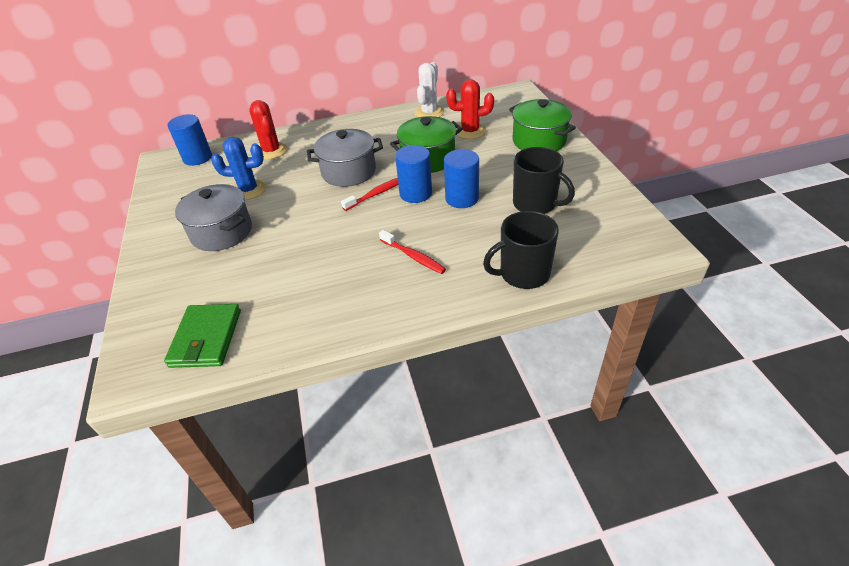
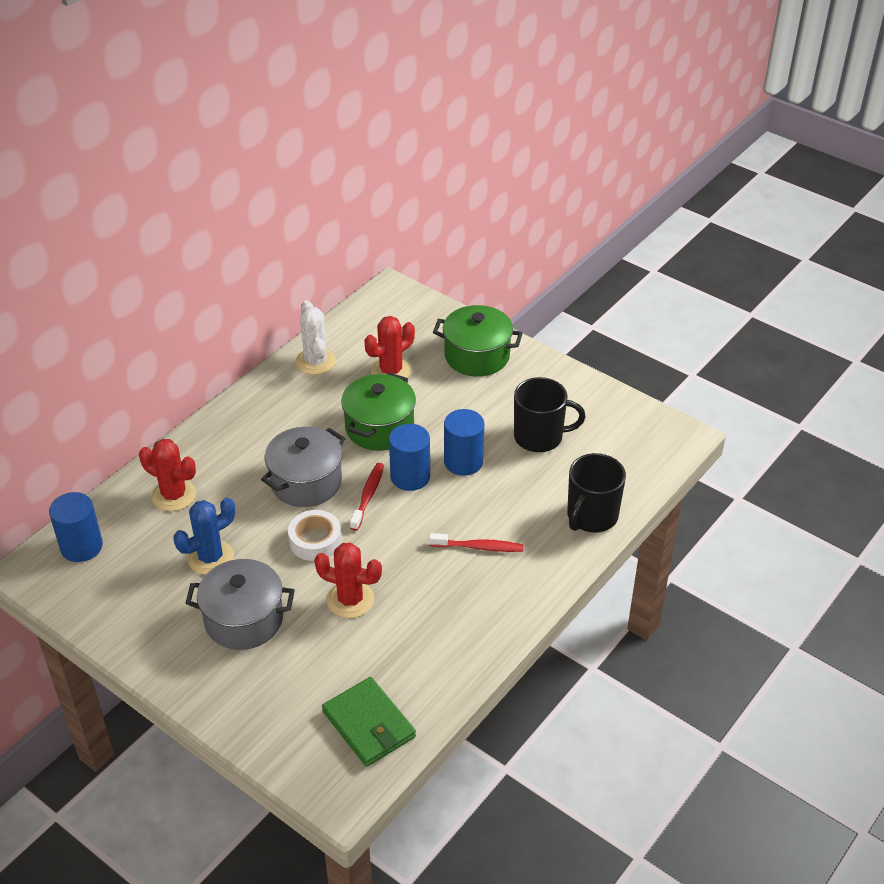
camera: 40 degrees left, 0 degrees up
(293, 250) = (350, 600): none -> red cactus
(315, 206) = (315, 541): none -> white tape

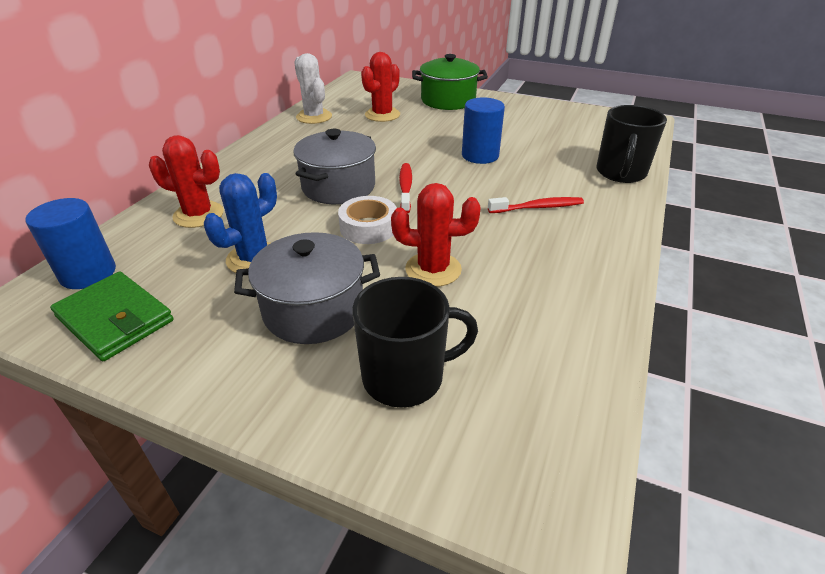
camera: 15 degrees left, 5 degrees down
(369, 724) = (533, 398): green wallet -> green wallet (115, 319)
(379, 427) = (391, 145): green pot -> none
(410, 477) = (438, 170): blue cylinder -> none
(540, 437) = (533, 134): black mug -> black mug (405, 377)

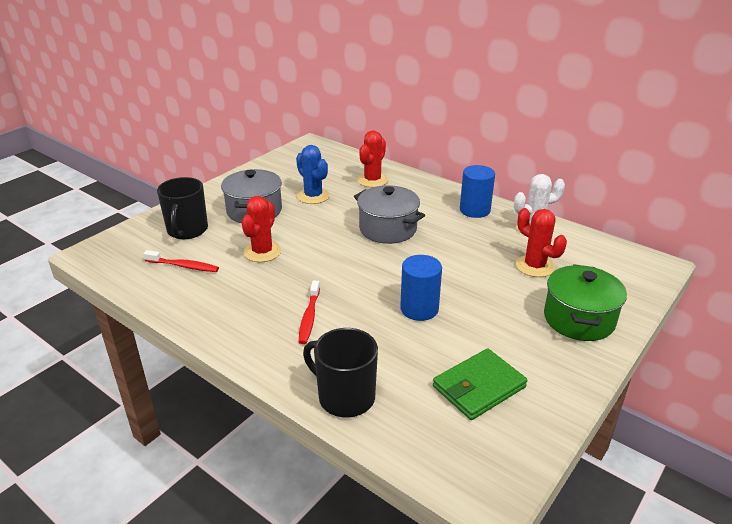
camera: 105 degrees right, 5 degrees down
(88, 273) = (327, 156): blue cylinder -> blue cylinder (475, 210)
(115, 319) = (285, 164): green wallet -> green wallet (479, 387)
(368, 227) = (325, 235): white tape -> none
(405, 188) = (373, 257): red toothbrush -> red toothbrush (184, 266)

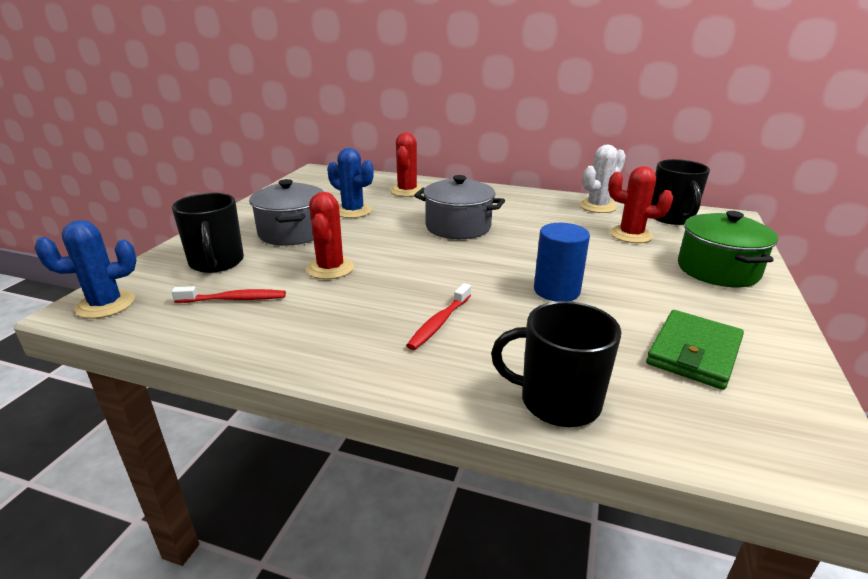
camera: 20 degrees left, 5 degrees down
(104, 253) = (106, 305): none -> blue cactus
(309, 317) = (439, 323): red toothbrush -> red toothbrush turned 45 degrees clockwise
(475, 210) = (530, 201): blue cylinder -> none
(594, 254) = (671, 218): none -> black mug

